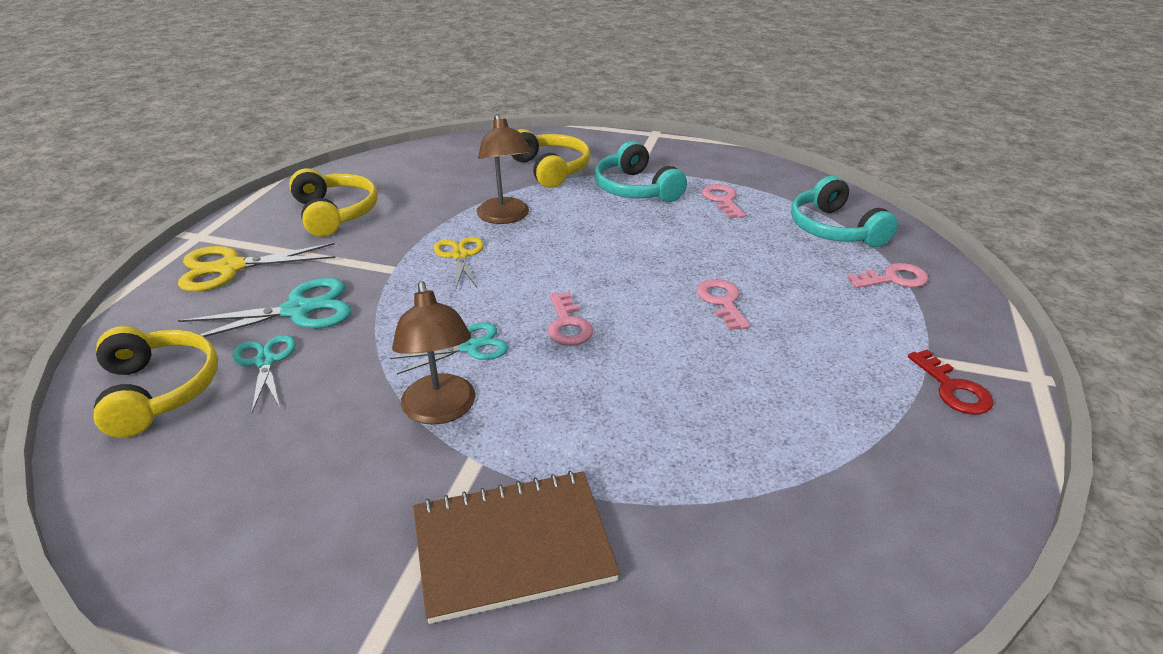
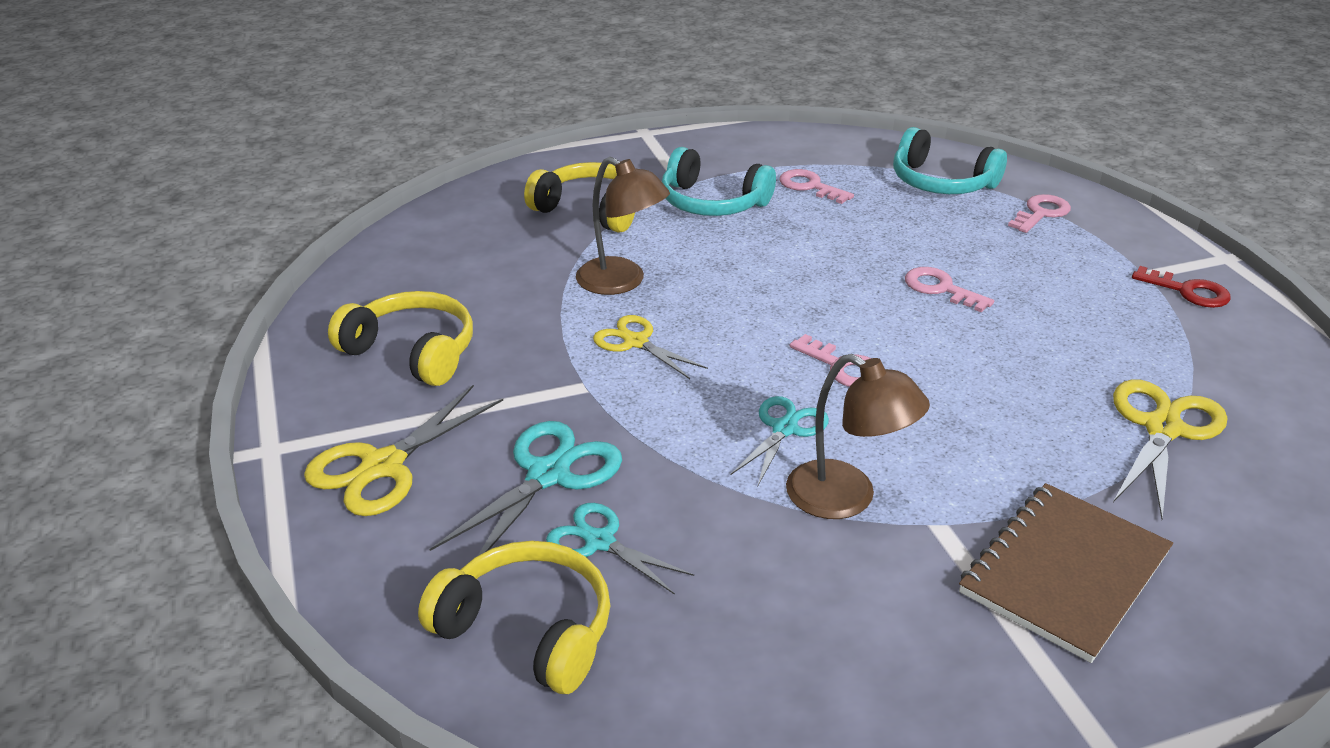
camera: 35 degrees left, 0 degrees up
(761, 484) = (1162, 428): none -> yellow scissors

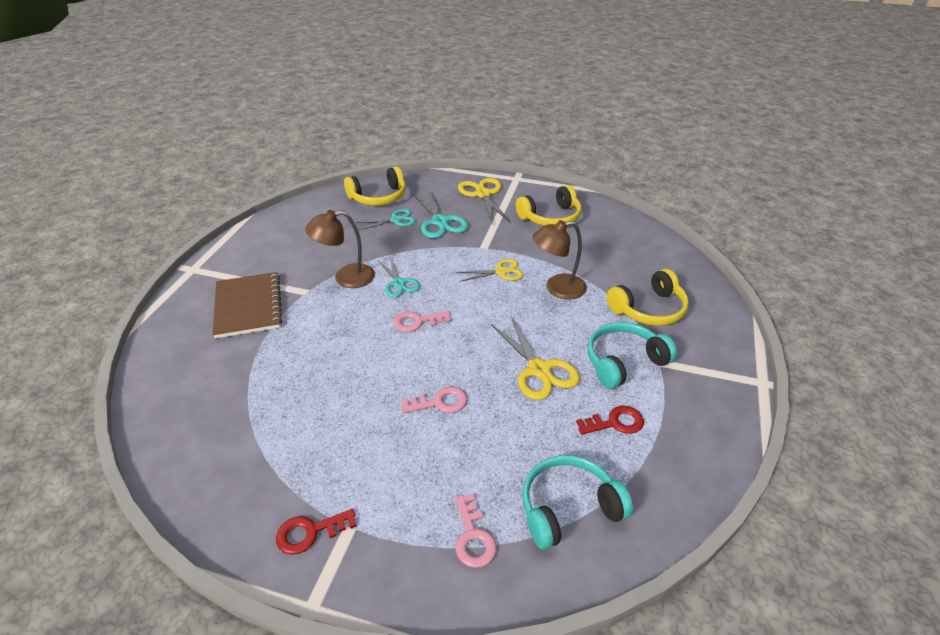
camera: 125 degrees right, 5 degrees up
(809, 186) = (615, 422): pink key -> red key
(1162, 428) = (254, 399): yellow scissors -> yellow scissors (539, 370)

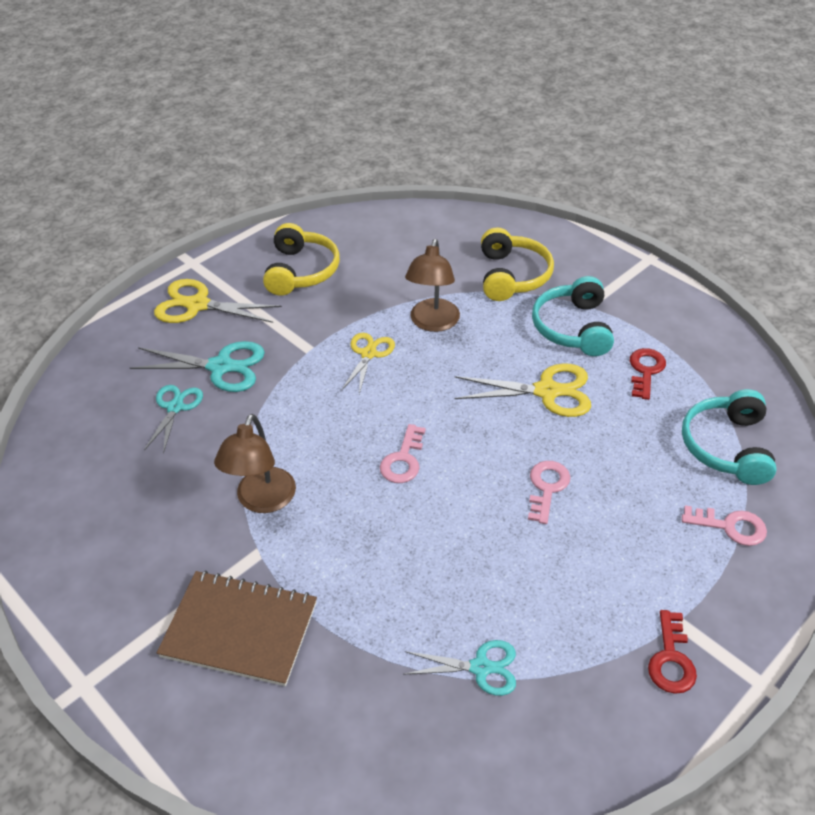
camera: 60 degrees left, 5 degrees up
(378, 197) = (100, 406): yellow headphones -> none
(399, 283) = (317, 451): turquoise scissors -> turquoise scissors (480, 667)

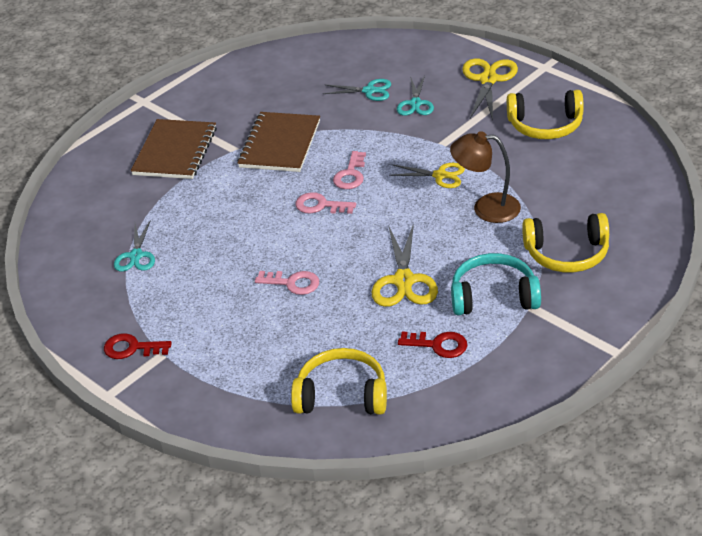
camera: 90 degrees right, 5 degrees down
(221, 367) = (415, 103): turquoise scissors -> turquoise scissors, size x0.65
(262, 501) = (279, 144): brown lamp -> brown notebook
(727, 447) = (342, 395): turquoise headphones -> yellow headphones
(730, 526) = (251, 390): pink key -> pink key (350, 175)

